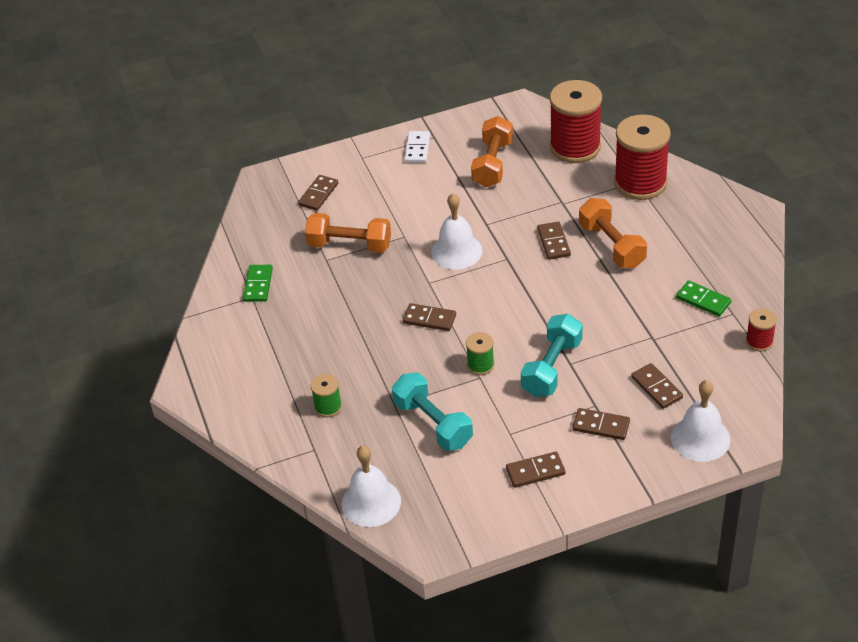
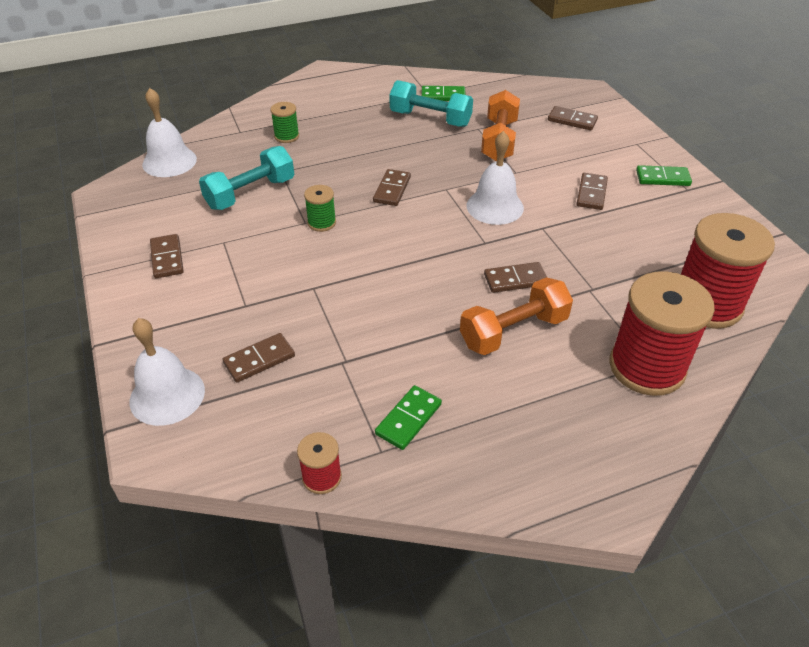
camera: 85 degrees right, 0 degrees up
(417, 149) = (662, 178): white domino -> green domino
(492, 164) = (651, 233): orange dumbbell -> none
(552, 367) = (309, 273): turquoise dumbbell -> turquoise dumbbell (430, 119)
(601, 426) = (213, 308): brown domino -> brown domino (591, 193)

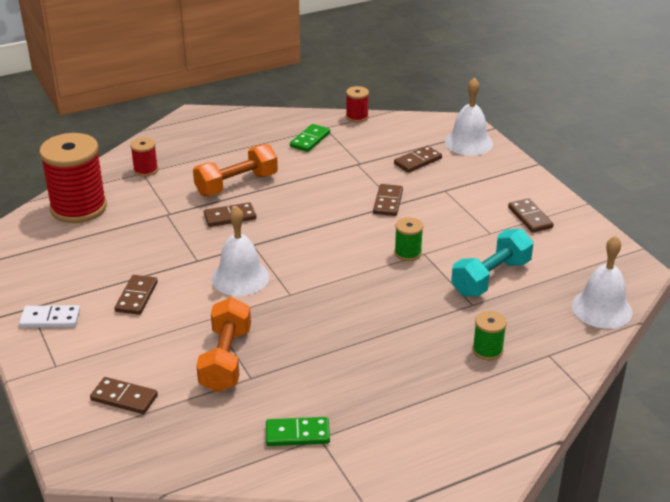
camera: 175 degrees right, 10 degrees down
(392, 189) = (347, 289): brown domino -> brown domino (388, 202)
(430, 119) = (313, 389): turquoise dumbbell -> none
(646, 367) = (145, 170): red spool -> red spool, size x0.46
(662, 178) = (50, 319): green domino -> white domino

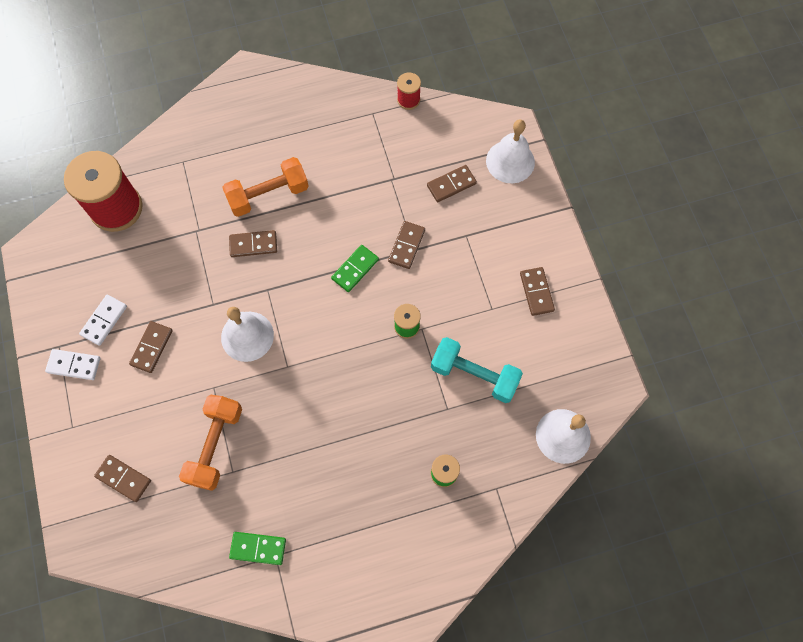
camera: 10 degrees right, 35 degrees up
(79, 284) = (104, 321): none -> white domino
(145, 170) = (186, 158): red spool -> none
(310, 140) = (353, 132): green domino -> green domino (355, 269)
(491, 277) = (474, 375): turquoise dumbbell -> turquoise dumbbell turned 60 degrees clockwise

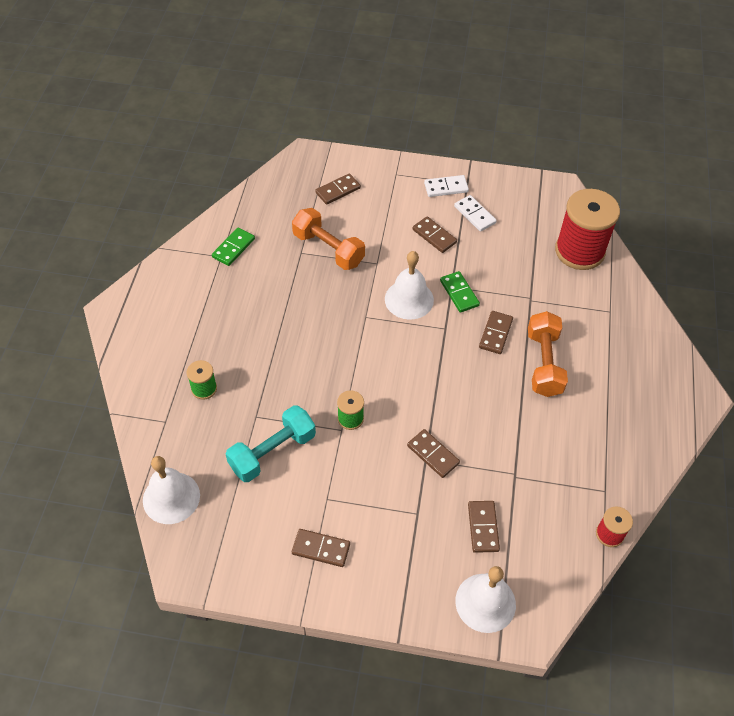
camera: 115 degrees right, 15 degrees down
(74, 365) = (446, 188): white domino -> white domino turned 45 degrees clockwise
(355, 269) = (430, 401): green domino -> green domino (459, 293)

